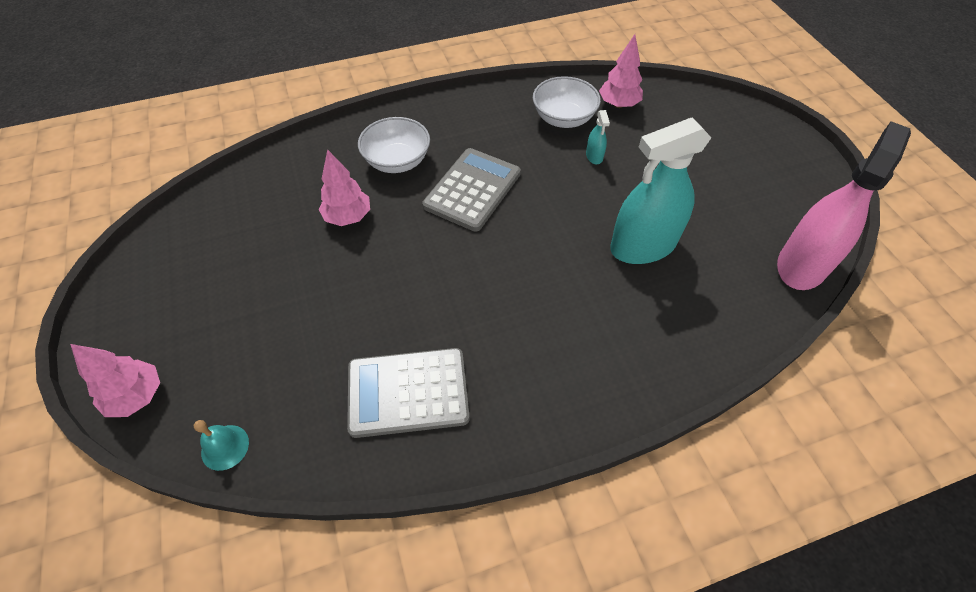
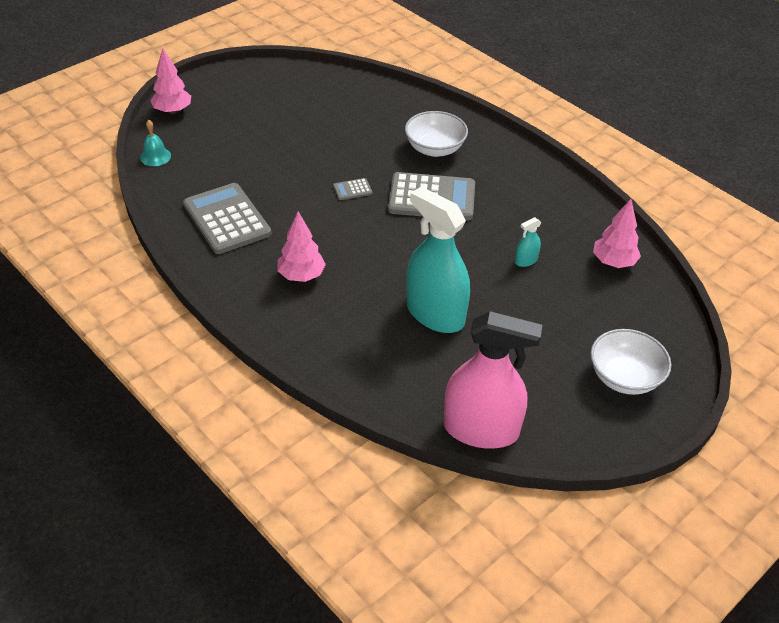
camera: 65 degrees right, 10 degrees down
(348, 217) = (360, 143): pink tree -> pink tree (301, 276)
(423, 250) = (352, 190): none -> grey calculator
(563, 118) = (562, 229): white bowl -> white bowl (624, 377)

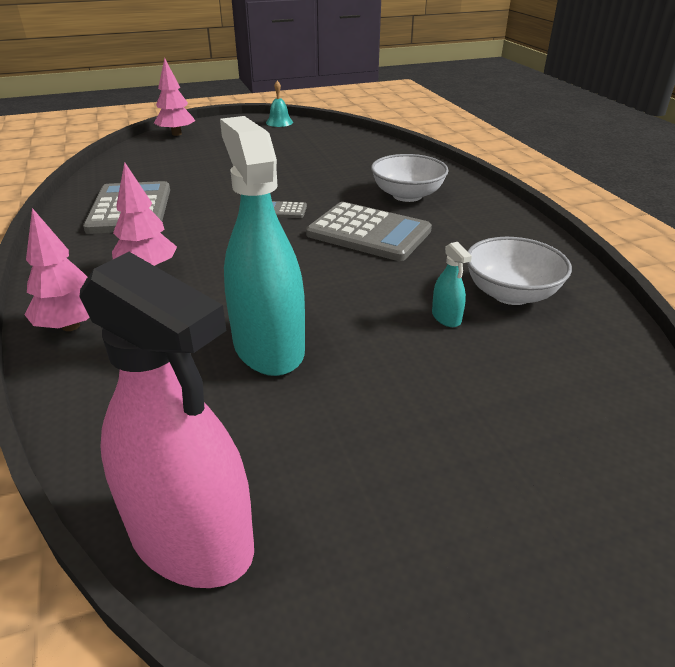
camera: 25 degrees right, 10 degrees down
(155, 156) = (124, 157): turquoise bell -> turquoise bell (279, 122)
(526, 260) = (446, 317): turquoise spray bottle -> turquoise spray bottle turned 105 degrees counterclockwise
(613, 262) = (584, 349): pink tree -> pink tree (71, 326)
(624, 377) = (521, 533): white bowl -> white bowl (511, 294)

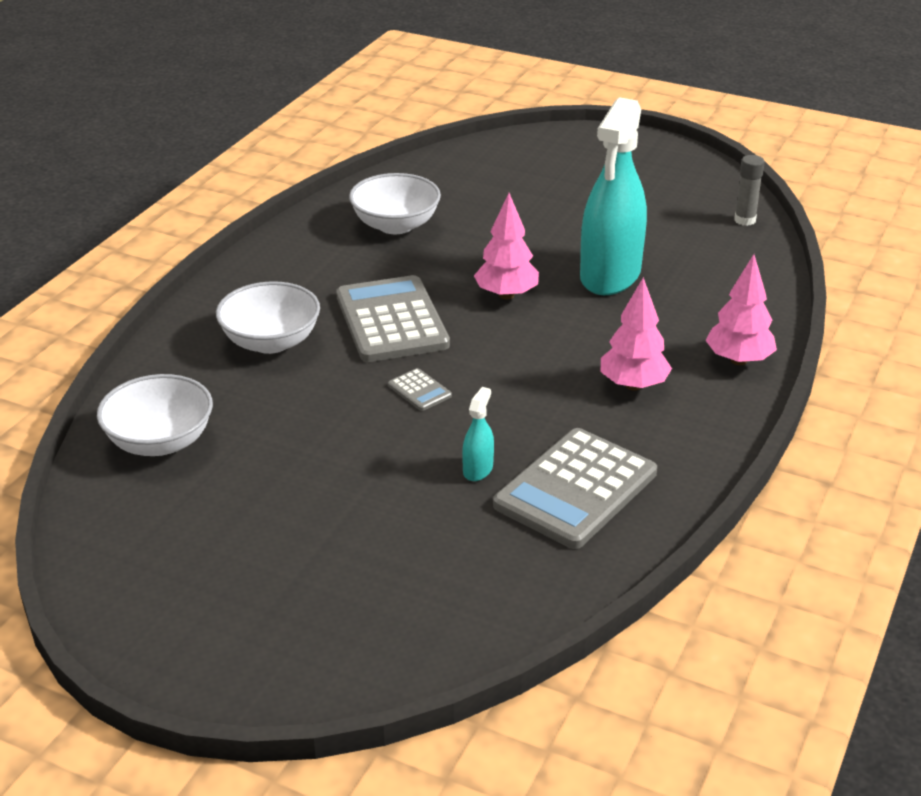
camera: 135 degrees left, 0 degrees up
(176, 134) = (315, 676): pink tree -> pink tree (506, 295)
(191, 538) = (745, 220): pink spray bottle -> grey glue stick
(279, 122) = (113, 604): turquoise bell -> none
(363, 151) = (160, 441): none -> white bowl
(446, 317) = (468, 235): turquoise spray bottle -> turquoise spray bottle (478, 469)

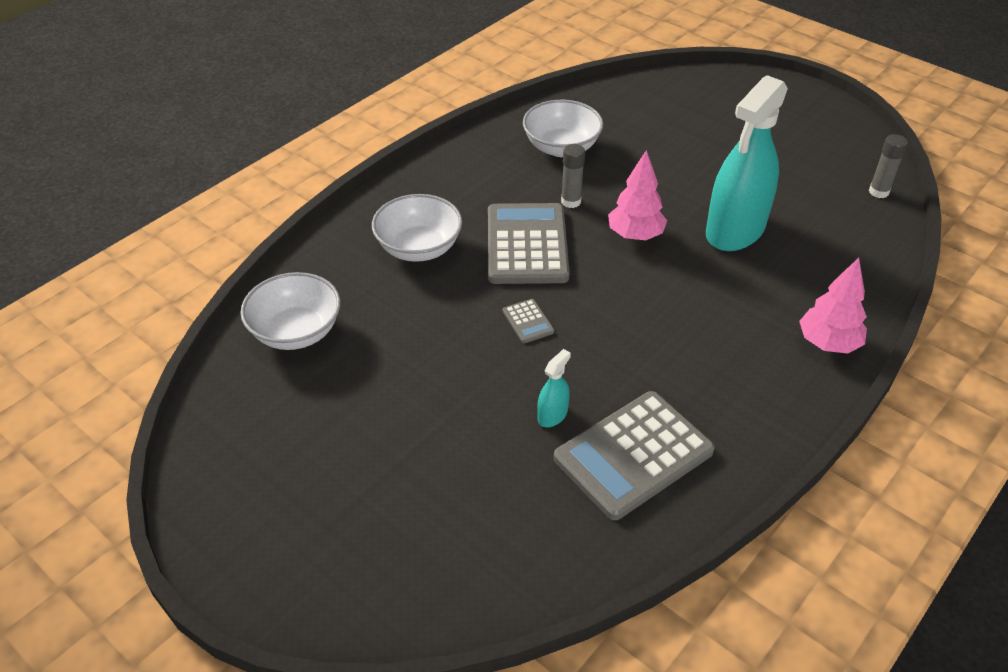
camera: 15 degrees right, 10 degrees up
(425, 274) = (571, 201): none -> grey glue stick
(633, 385) = (720, 352): pink tree -> none

